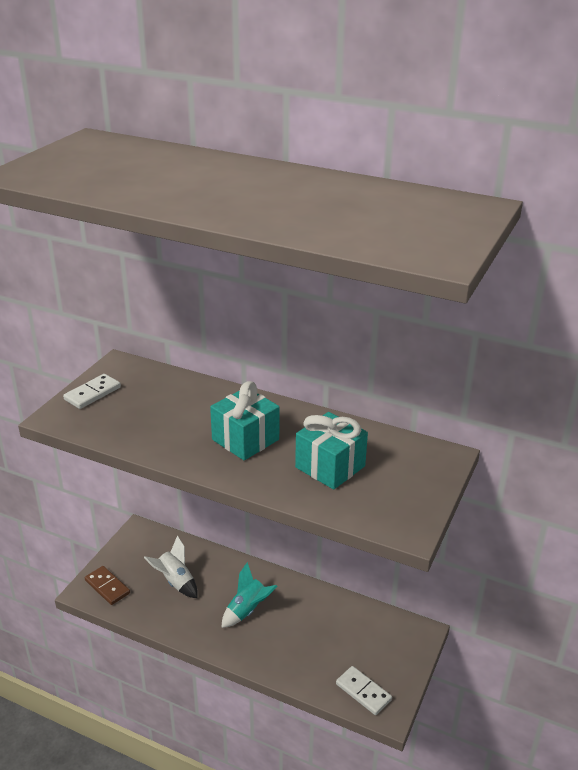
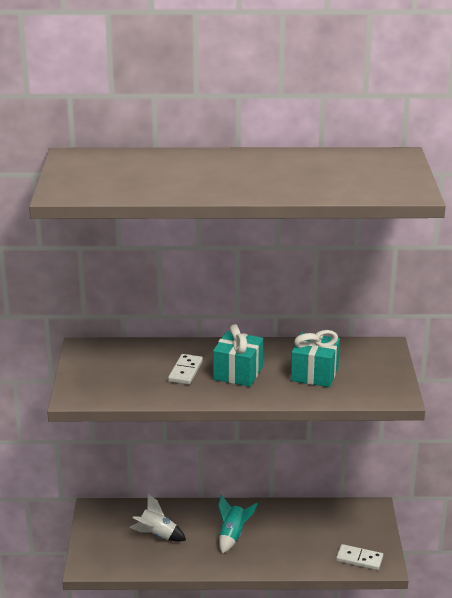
camera: 25 degrees left, 5 degrees down
(92, 393) = (85, 373): white domino -> white domino (185, 371)
(107, 587) = (102, 557): brown domino -> none

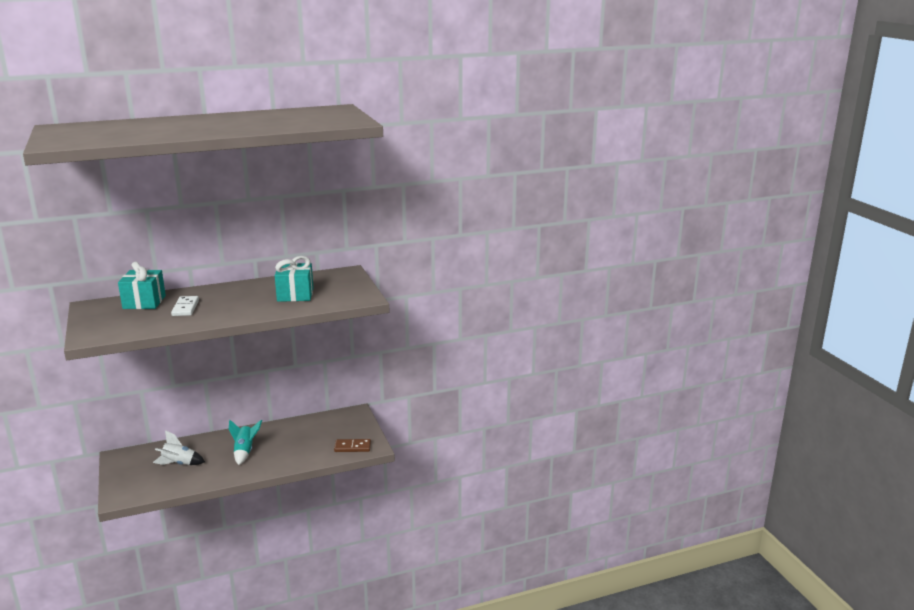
camera: 20 degrees left, 5 degrees down
(238, 373) = (231, 303): turquoise gift -> turquoise gift (144, 302)
(359, 559) = (352, 447): white domino -> brown domino

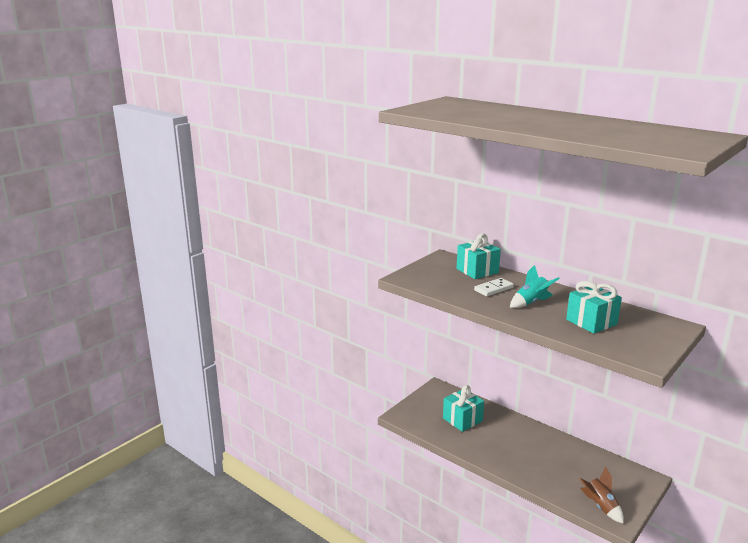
camera: 60 degrees right, 0 degrees up
(179, 464) = (462, 420): white rocket -> turquoise gift
(245, 452) = (514, 444): turquoise rocket -> turquoise rocket (531, 303)
(352, 447) = (600, 506): brown domino -> brown rocket

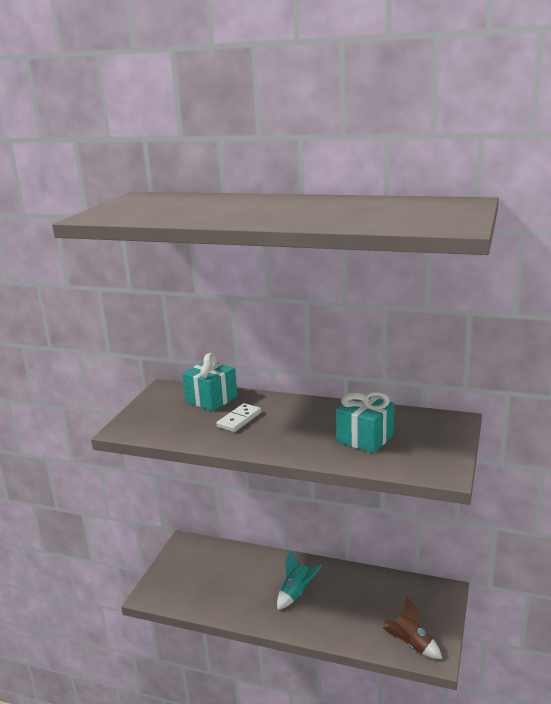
camera: 20 degrees left, 0 degrees up
(462, 420) = (225, 578): turquoise gift -> none
(531, 303) = (289, 428): turquoise rocket -> turquoise rocket (296, 593)

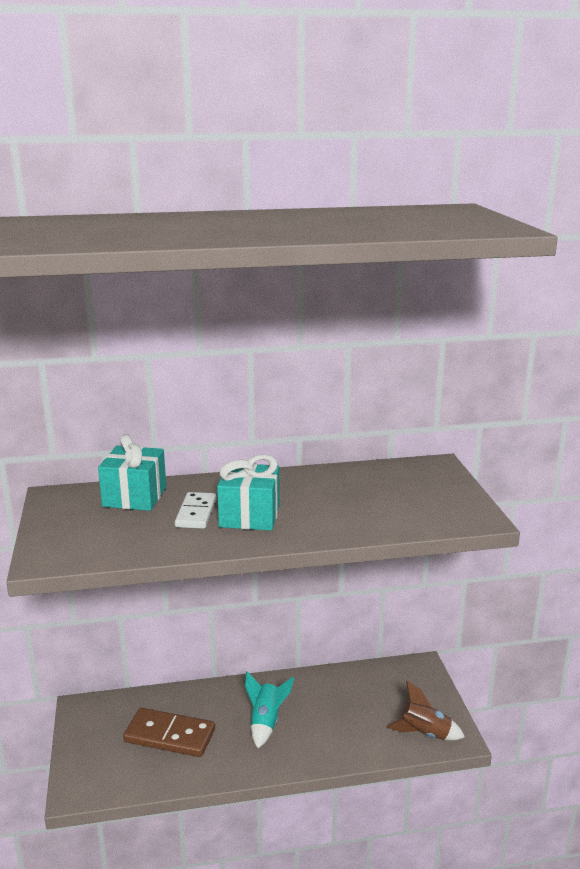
camera: 30 degrees left, 0 degrees up
(226, 580) = (169, 736): none -> brown domino
(365, 438) = (363, 502): turquoise gift -> turquoise gift (249, 516)

